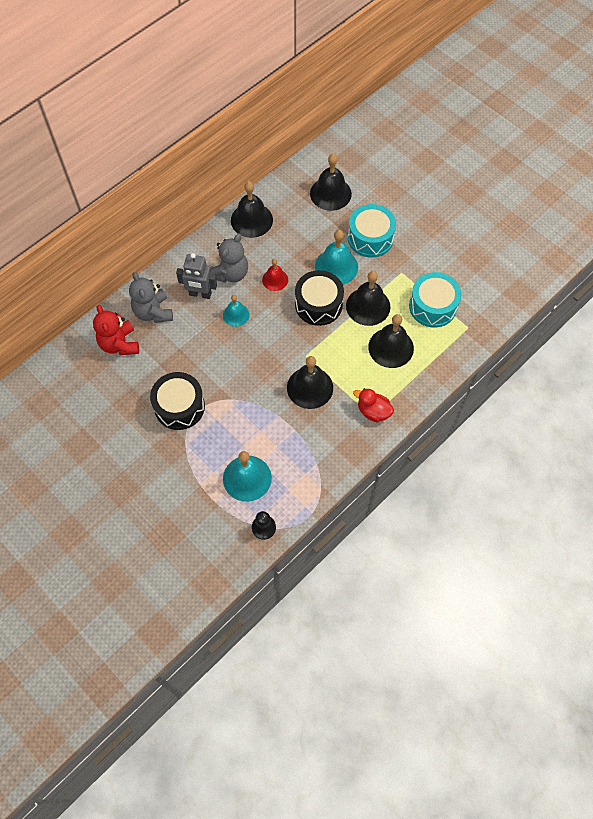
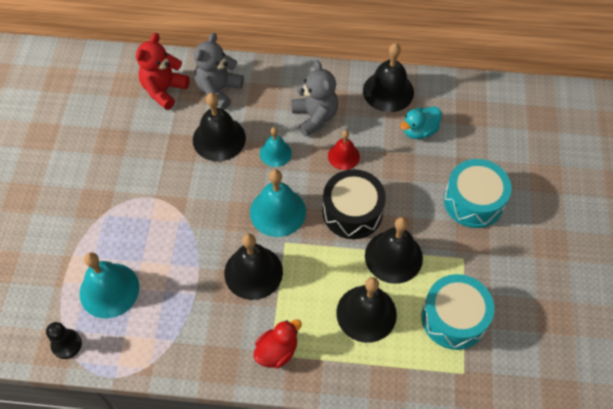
camera: 50 degrees right, 5 degrees down
(179, 406) = (140, 180): black drum -> none
(200, 294) = (270, 110): grey robot -> none
(230, 273) = (315, 117): grey teddy bear -> grey teddy bear turned 105 degrees counterclockwise
(296, 226) = (419, 131): none -> turquoise duck
(330, 193) = (486, 131): black bell -> black bell (219, 138)
(336, 266) = (410, 196): turquoise bell -> turquoise bell (278, 212)
(373, 411) = (277, 351): red duck -> red duck turned 60 degrees clockwise

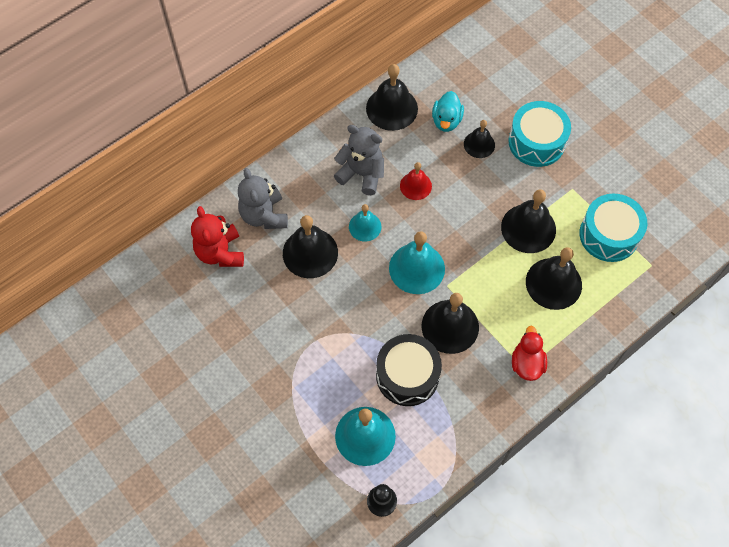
camera: 45 degrees left, 5 degrees up
(352, 212) = (467, 221): black drum -> black drum (407, 375)
(425, 166) = (479, 144): none -> black bell

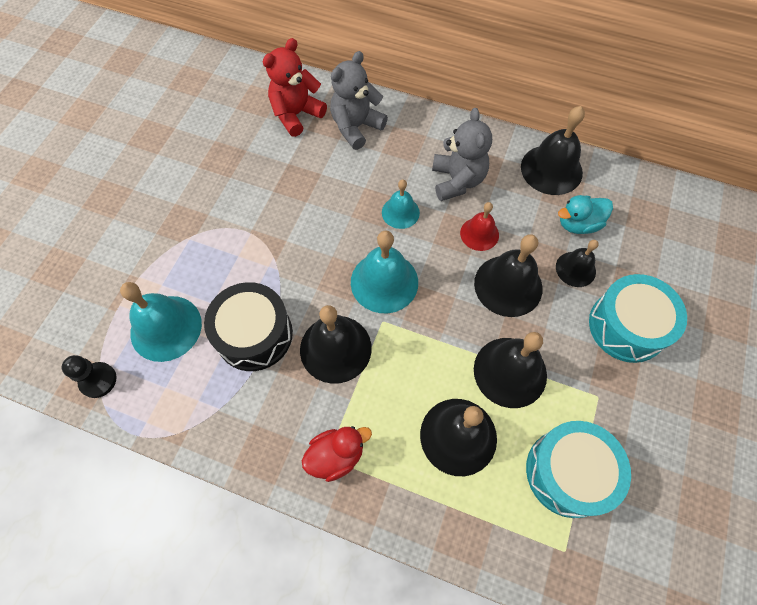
camera: 60 degrees right, 0 degrees up
(310, 253) = (341, 181): black bell -> black bell (508, 285)

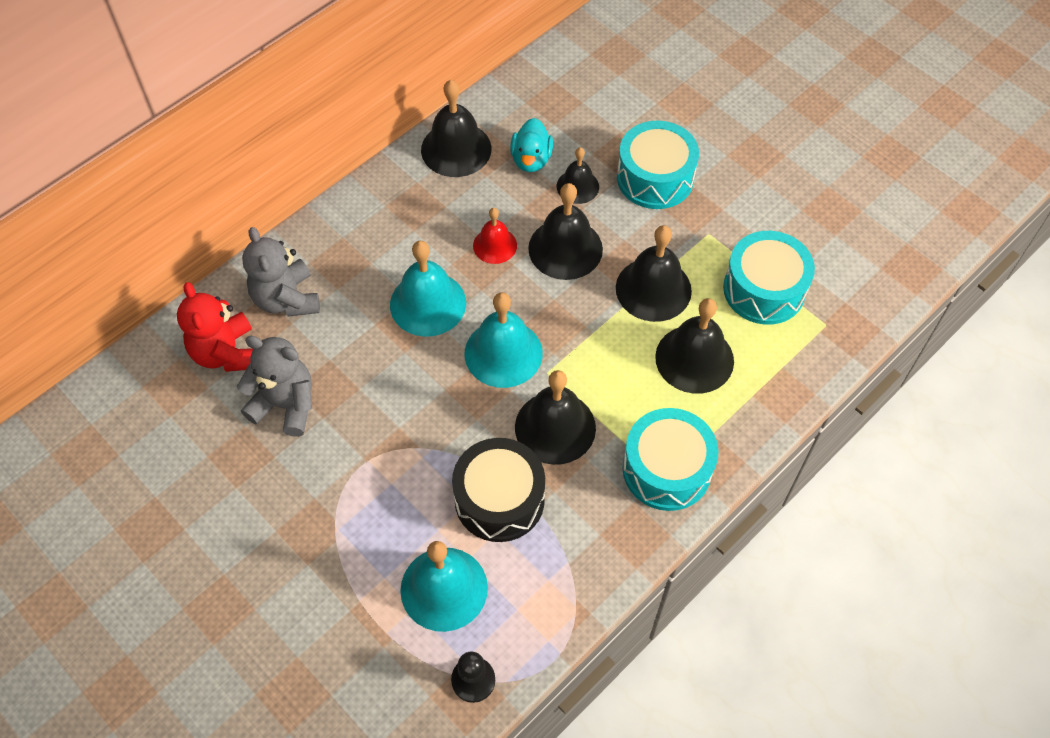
camera: 65 degrees left, 5 degrees down
(336, 456) = (666, 469): red duck -> turquoise drum
(400, 212) = (428, 303): turquoise bell -> turquoise bell, size x1.68
(457, 181) = (419, 235): grey teddy bear -> grey teddy bear (285, 405)

